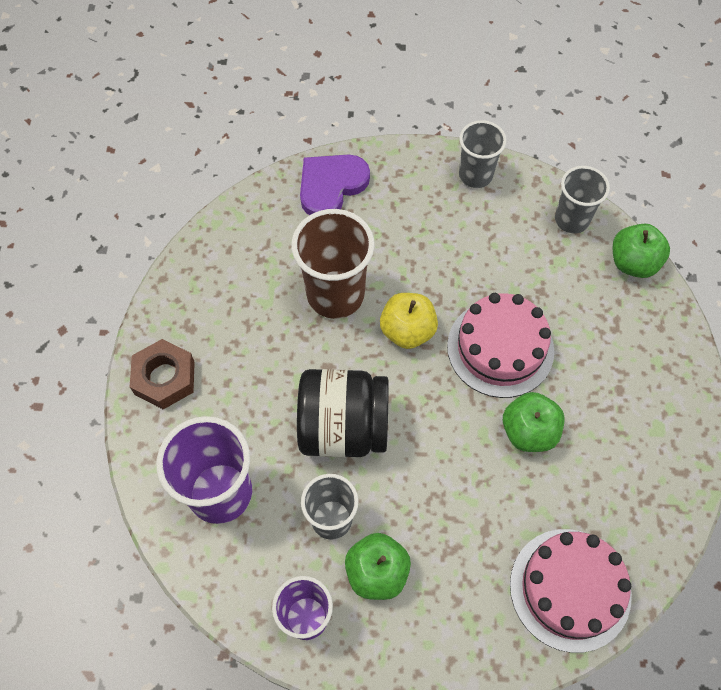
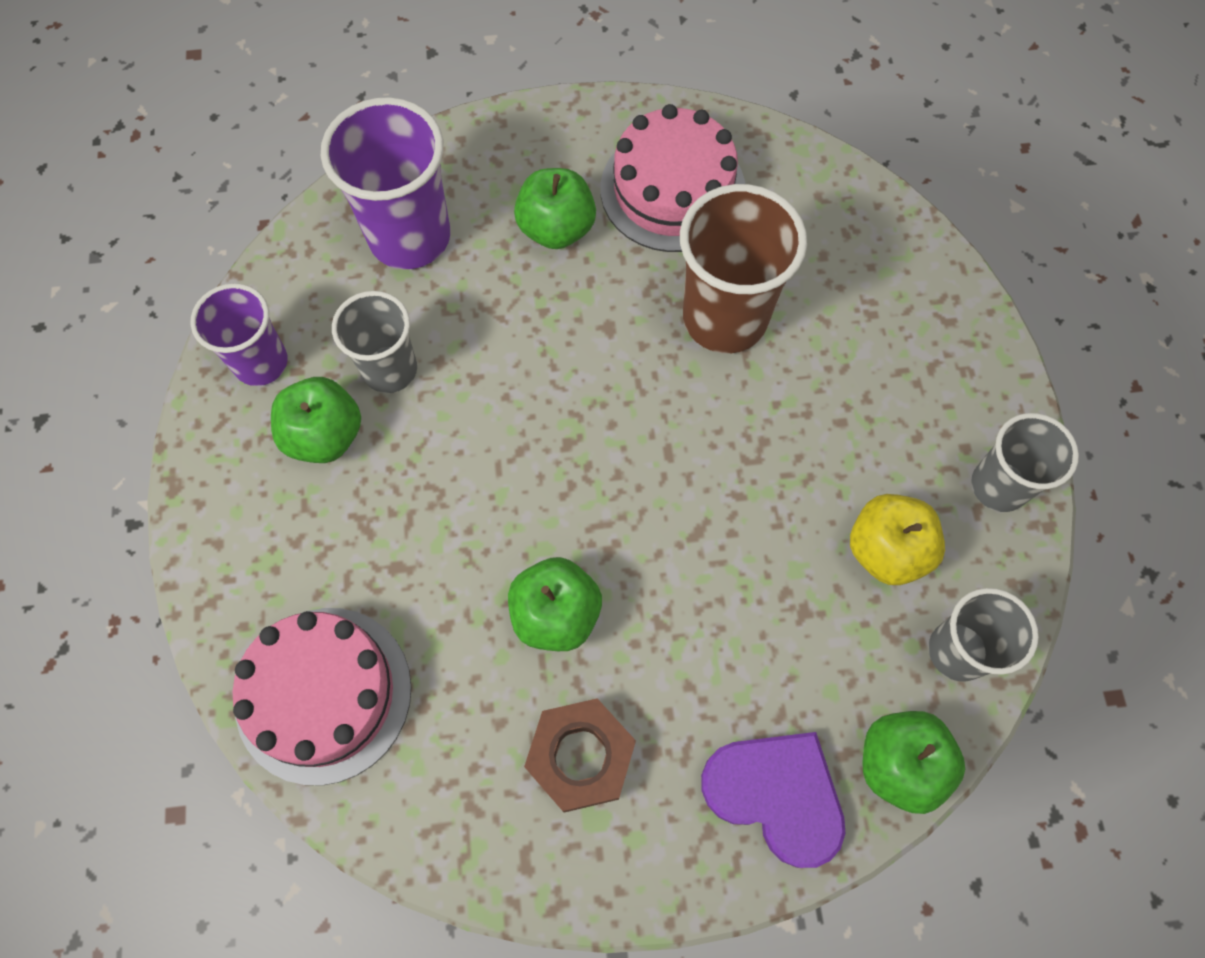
camera: 80 degrees right, 5 degrees up
(164, 378) = (554, 143): brown nut -> brown nut (580, 756)
(239, 388) = (556, 228): none -> green apple
(331, 186) = (910, 280): purple heart -> purple heart (776, 794)
(343, 427) = (521, 362): black jar -> none
(407, 331) = (687, 422): yellow apple -> yellow apple (886, 550)
(500, 348) = (687, 558): pink cake -> pink cake (672, 189)

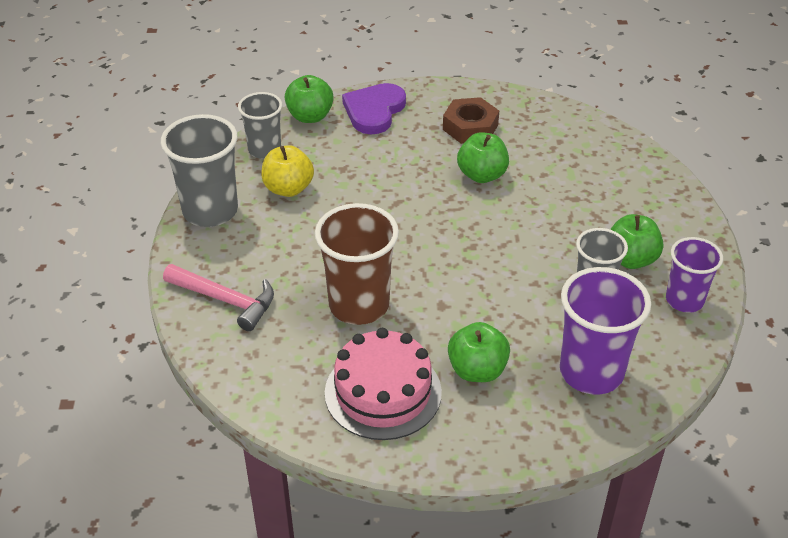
camera: 175 degrees left, 25 degrees down
(323, 694) = (607, 154): pink cake -> none
(776, 794) = (374, 111): purple heart -> purple heart turned 75 degrees clockwise
(913, 312) = (225, 300): none -> pink hammer
(998, 486) = (210, 211): grey cup -> grey cup, size x1.58

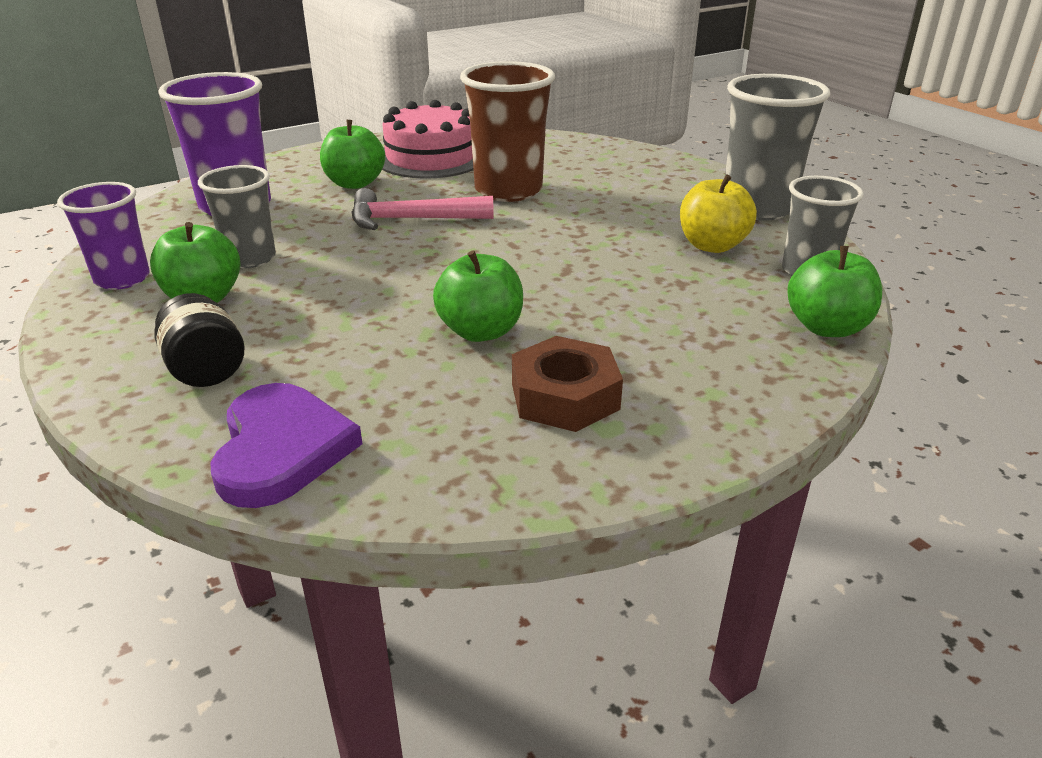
camera: 150 degrees right, 10 degrees down
(225, 300) = (634, 166): pink hammer -> pink hammer (412, 220)
(374, 111) = (751, 368): purple heart -> purple heart (281, 449)
(635, 201) = (206, 370): none -> black jar

